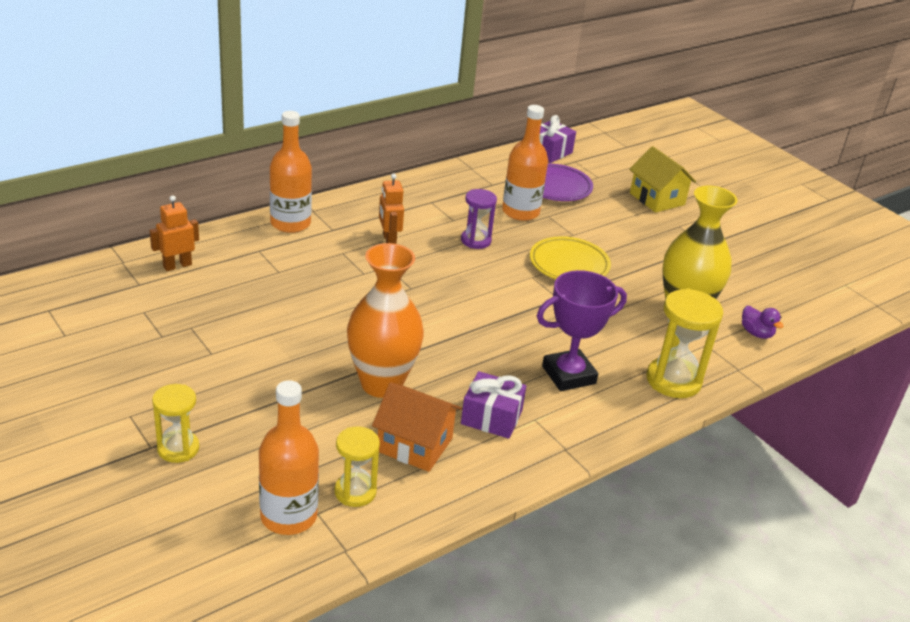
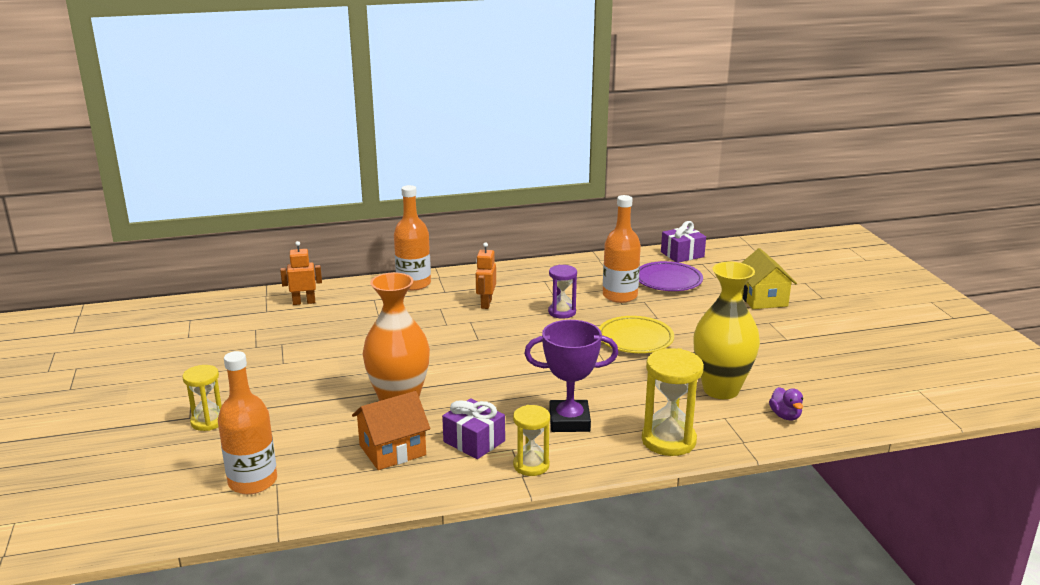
camera: 25 degrees right, 10 degrees down
(355, 492) = (317, 474): yellow hourglass -> yellow hourglass (531, 465)
(414, 445) = (392, 450): orange house -> orange house turned 75 degrees counterclockwise

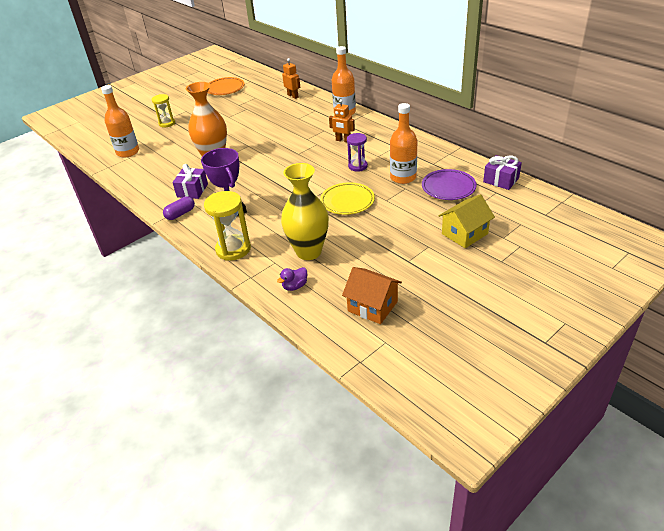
camera: 65 degrees right, 15 degrees up
(176, 344) = (225, 89): none -> orange plate
(392, 450) = (171, 173): orange house -> orange house (372, 306)
(486, 304) = (343, 140): orange robot -> orange robot turned 135 degrees counterclockwise
(531, 465) = (180, 214): yellow hourglass -> purple capsule

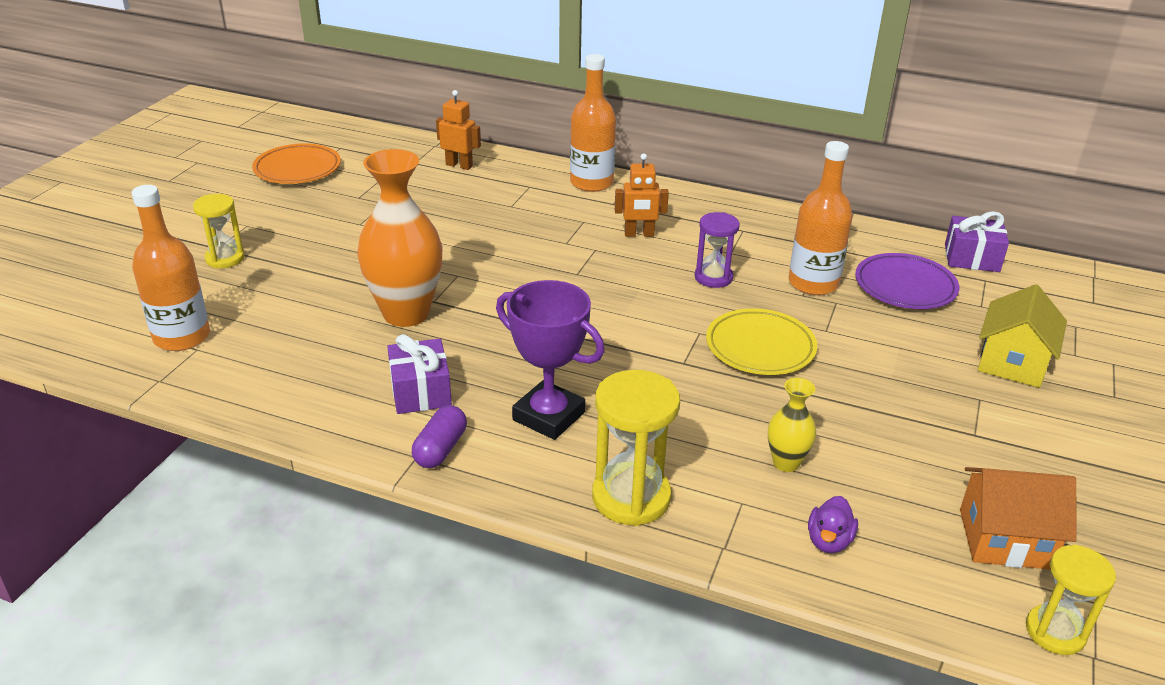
camera: 30 degrees left, 5 degrees down
(309, 252) = (786, 463): yellow vase -> yellow vase, size x0.49
(353, 347) = (1055, 632): none -> yellow hourglass

